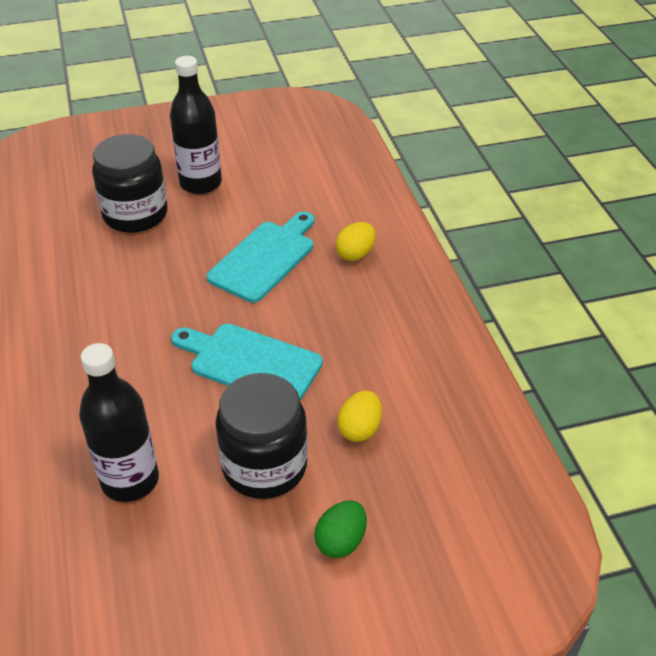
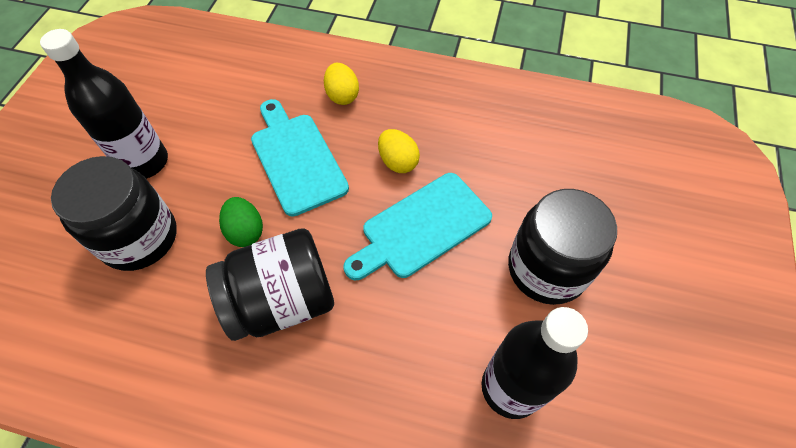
camera: 60 degrees left, 15 degrees up
(129, 310) = (281, 300): none -> black jar
(341, 541) = (646, 250): green egg -> green egg (245, 231)
(359, 429) = (540, 185): yellow egg -> yellow egg (398, 162)

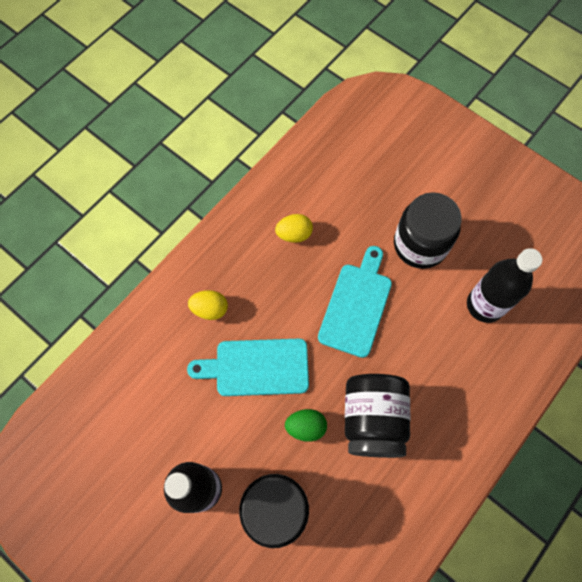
camera: 65 degrees left, 10 degrees up
(398, 162) = (295, 296): yellow egg -> yellow egg (294, 234)
(421, 227) = (357, 305): turquoise cutting board -> turquoise cutting board turned 150 degrees counterclockwise

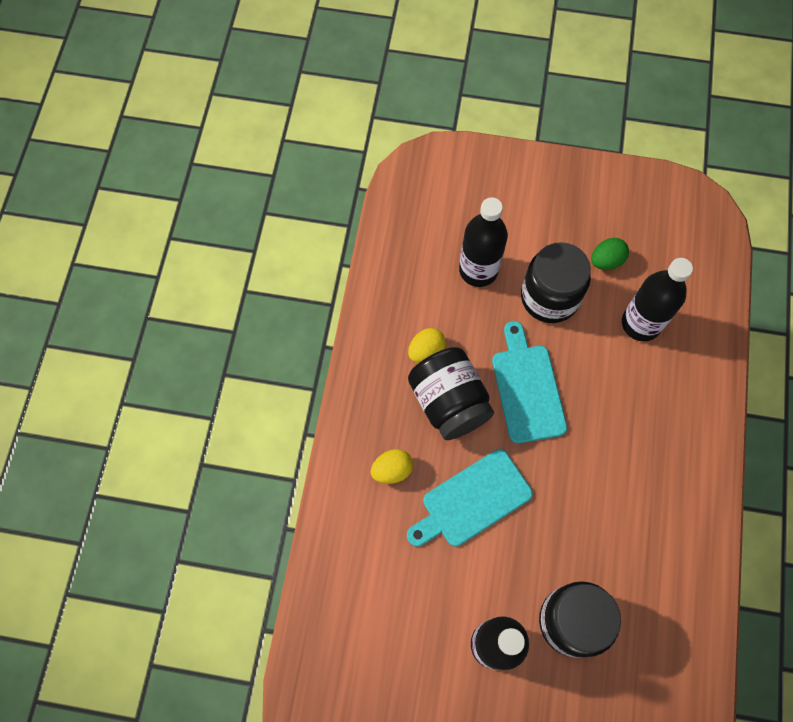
camera: 30 degrees left, 0 degrees up
(306, 427) = (552, 529): green egg -> green egg (606, 261)
(373, 419) = (607, 487): black jar -> black jar (449, 402)
(375, 194) = (478, 270): none -> black bottle

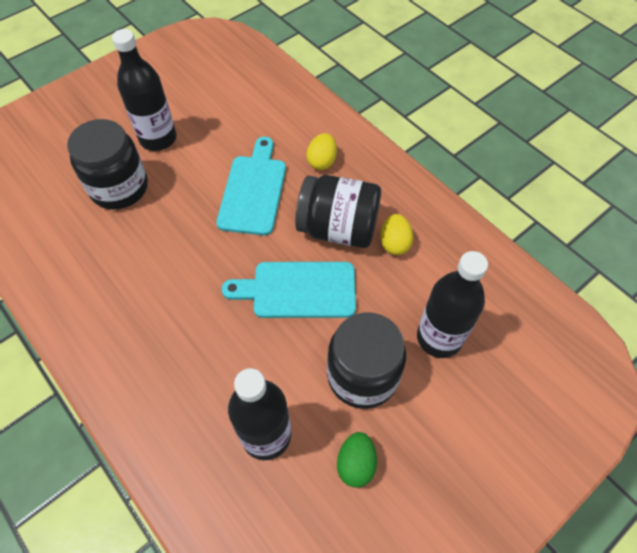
camera: 130 degrees right, 10 degrees down
(527, 388) = (298, 290): turquoise cutting board -> turquoise cutting board turned 150 degrees clockwise

